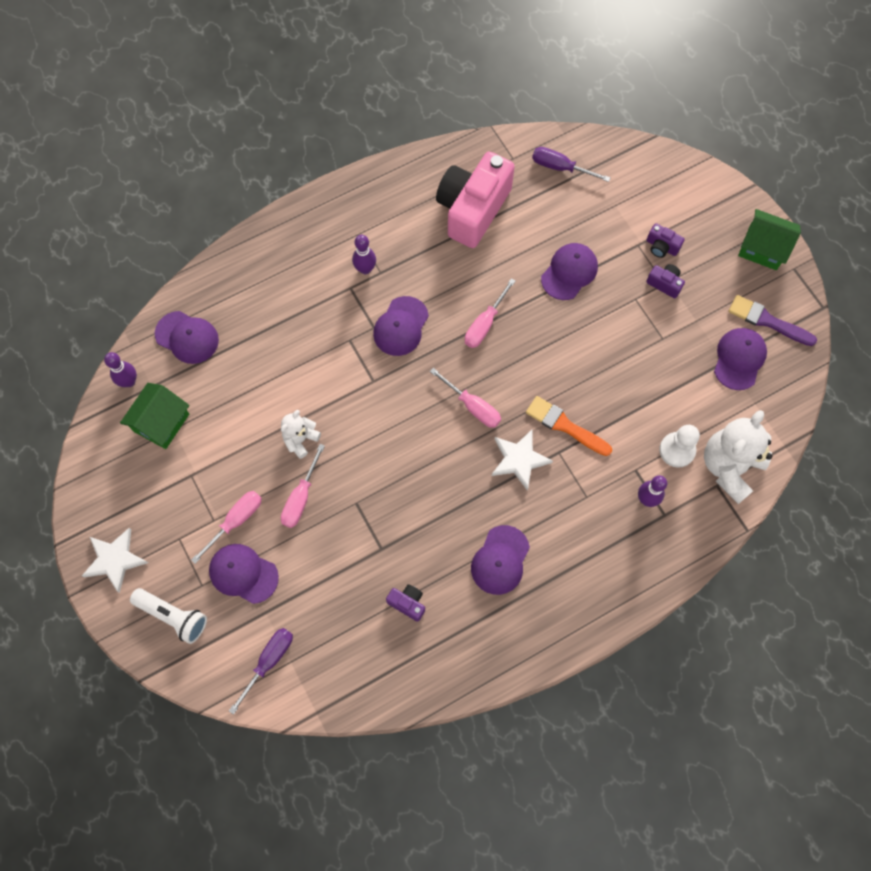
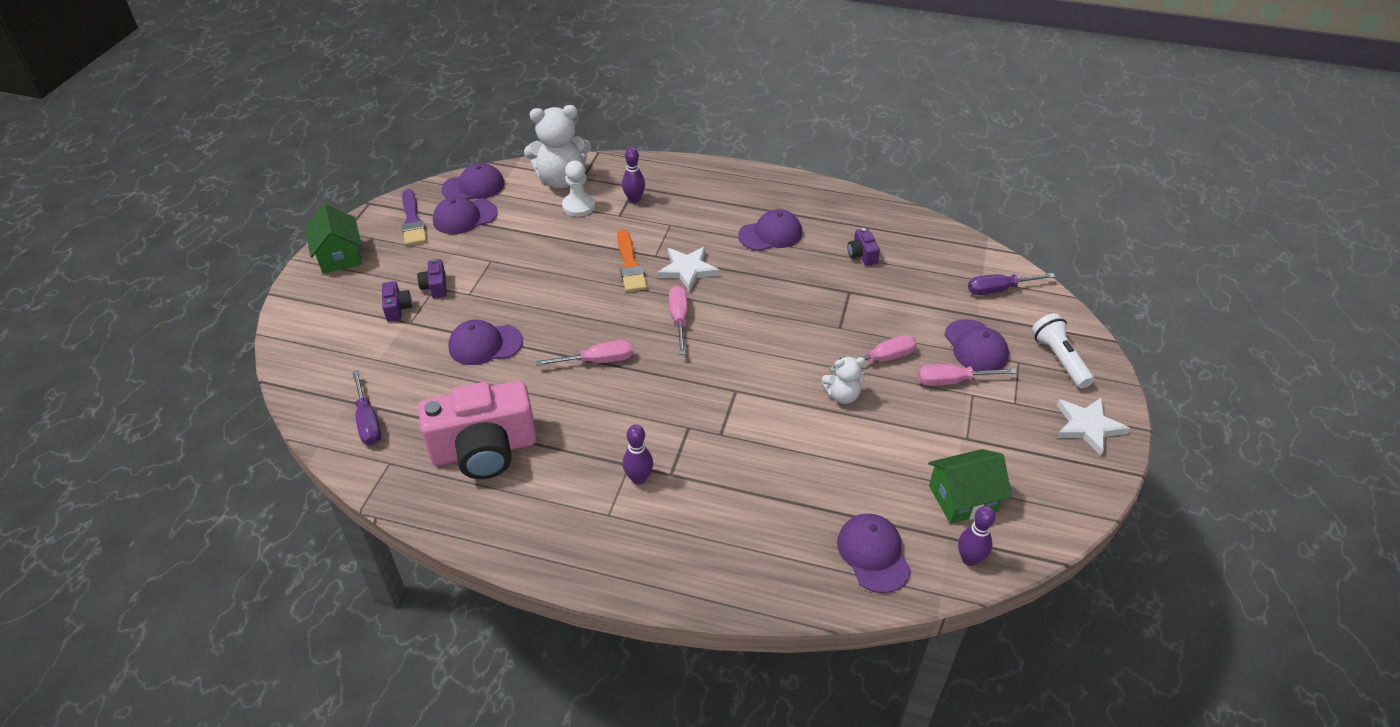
camera: 135 degrees left, 25 degrees down
(401, 326) = (665, 410): purple cap -> purple cap (473, 186)

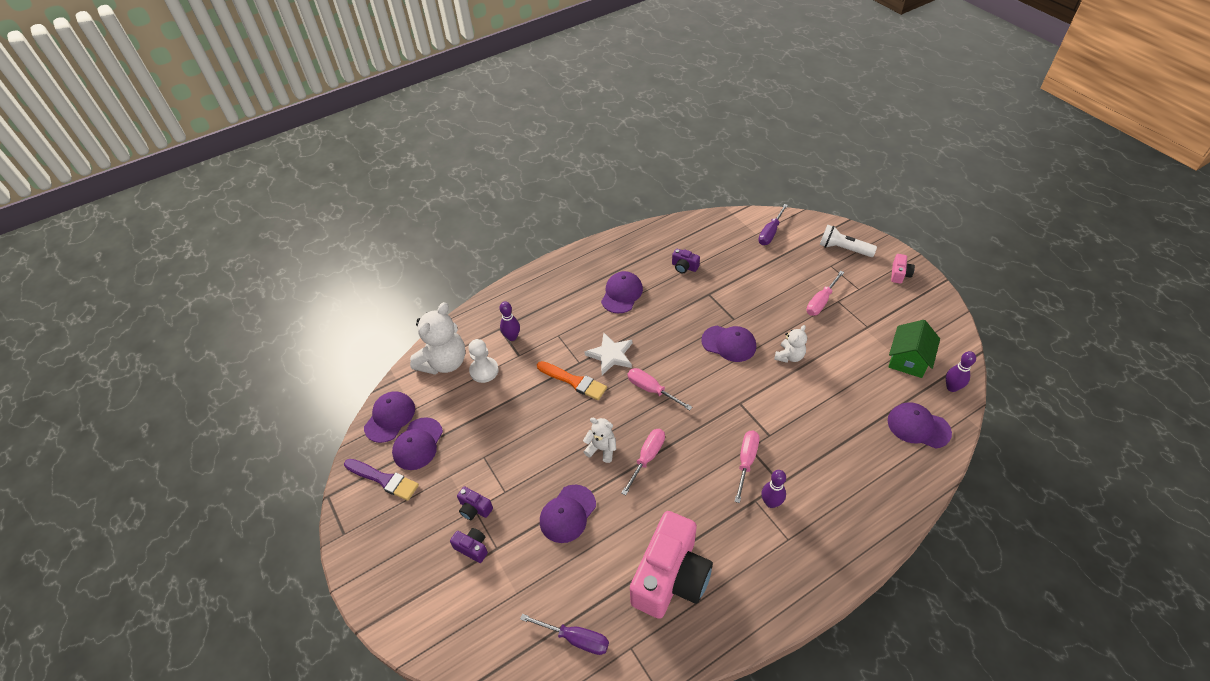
camera: 45 degrees left, 5 degrees up
(339, 256) = (369, 553): green house -> none
(575, 326) = (601, 449): none -> white teddy bear
(881, 359) = (777, 319): pink screwdriver -> pink screwdriver (746, 461)
(975, 346) = (804, 273): purple cap -> purple cap (729, 343)
(1088, 427) = (899, 274): white star -> pink camera

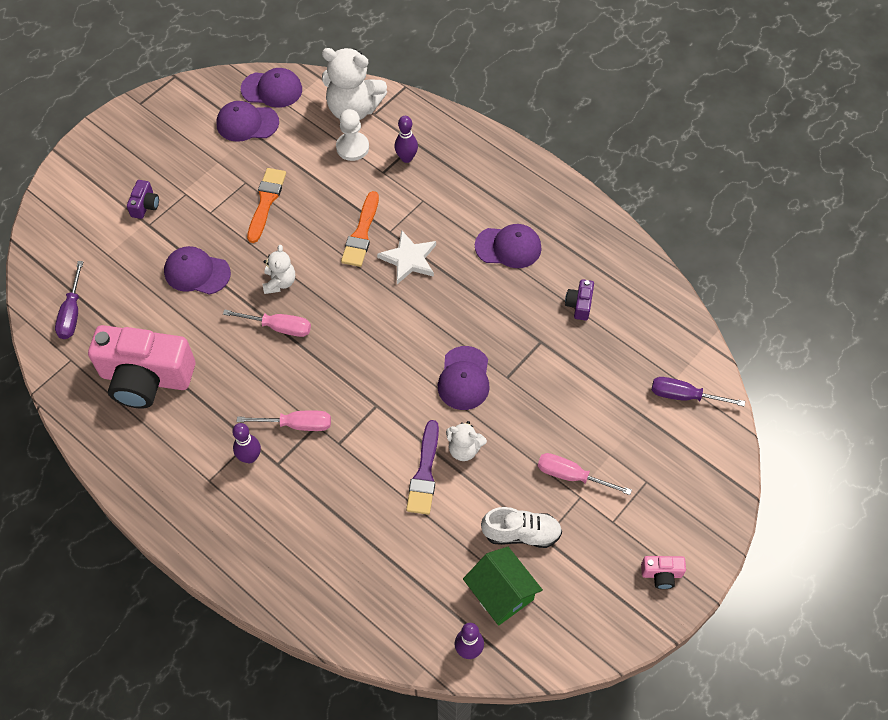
camera: 70 degrees right, 10 degrees up
(384, 479) = (201, 111): purple brush -> purple brush (424, 473)
(475, 508) = (186, 194): purple camera -> none
(512, 444) = (266, 202): none -> orange brush
(651, 390) = (370, 311): pink screwdriver -> none
(843, 249) = (687, 494): white flashlight -> none
(862, 338) = (521, 533): none -> white shoe
(908, 359) = (501, 593): green house -> green house turned 45 degrees clockwise
(918, 426) = (393, 609): purple cap -> none

